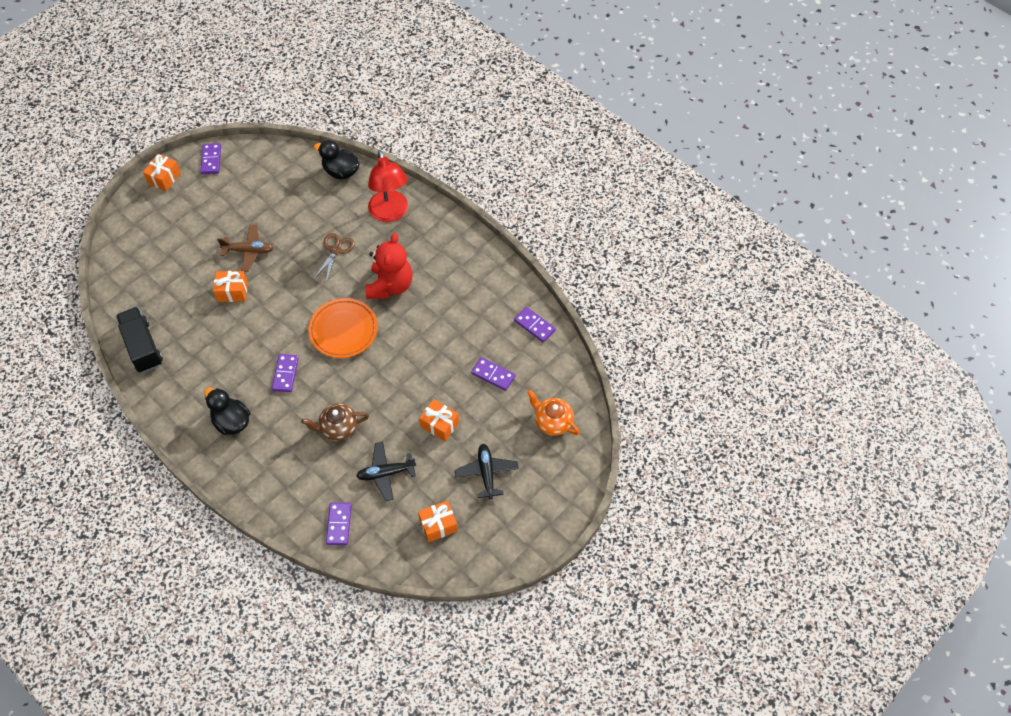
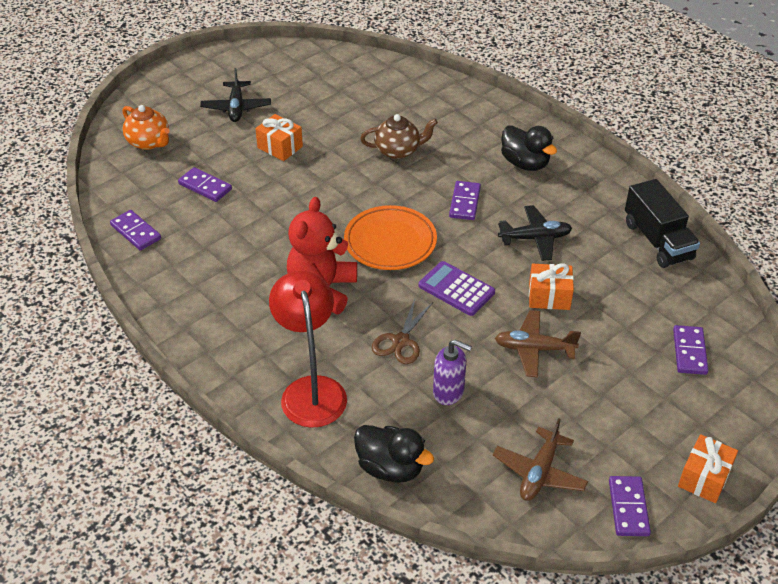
camera: 175 degrees left, 15 degrees down
(257, 175) = (539, 472): none -> brown plane
(297, 293) = (456, 289): none -> purple calculator
(306, 218) = (449, 392): none -> purple soap dispenser
(339, 524) = (398, 81): purple domino -> purple domino (689, 352)
(386, 473) = (346, 113): black plane -> black plane (535, 238)
(438, 525) = (296, 75): orange gift -> none

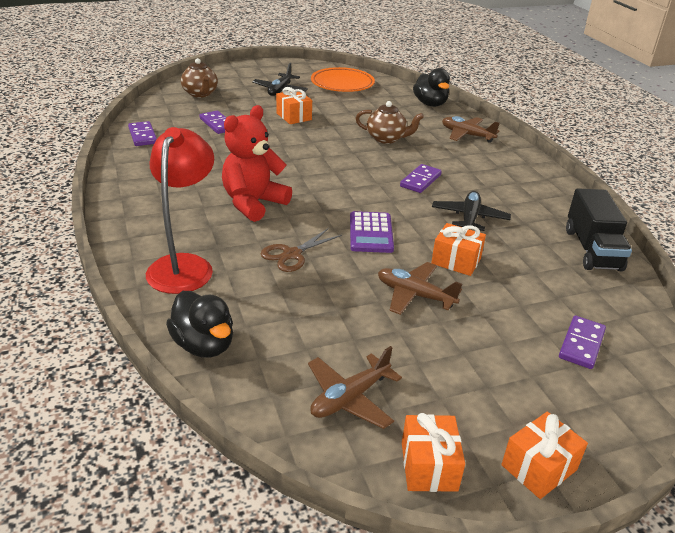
camera: 20 degrees right, 10 degrees down
(149, 142) = (200, 94): orange teapot -> brown teapot
(390, 242) = (336, 189): orange plate -> orange plate (342, 84)
(449, 392) = (307, 303): purple soap dispenser -> none
(456, 289) = (371, 233): purple calculator -> purple calculator turned 150 degrees counterclockwise
(476, 118) = (466, 135): none -> brown plane
(525, 163) = (492, 170): black duck -> black duck (430, 104)
(535, 238) = (469, 218): black plane -> black plane turned 90 degrees counterclockwise
(628, 508) = (429, 466): purple domino -> orange gift

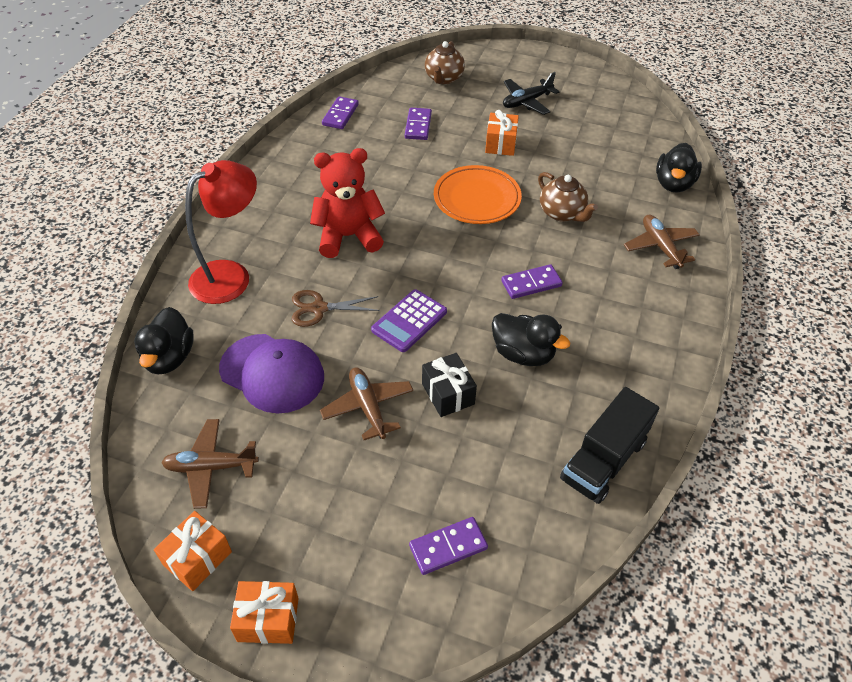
camera: 40 degrees right, 15 degrees up
(312, 311) = (272, 373): none -> purple cap
(342, 84) = (605, 116): orange plate -> orange plate (477, 199)
(456, 261) = (448, 394): orange gift -> black gift
(469, 218) = (523, 354): black plane -> black duck

